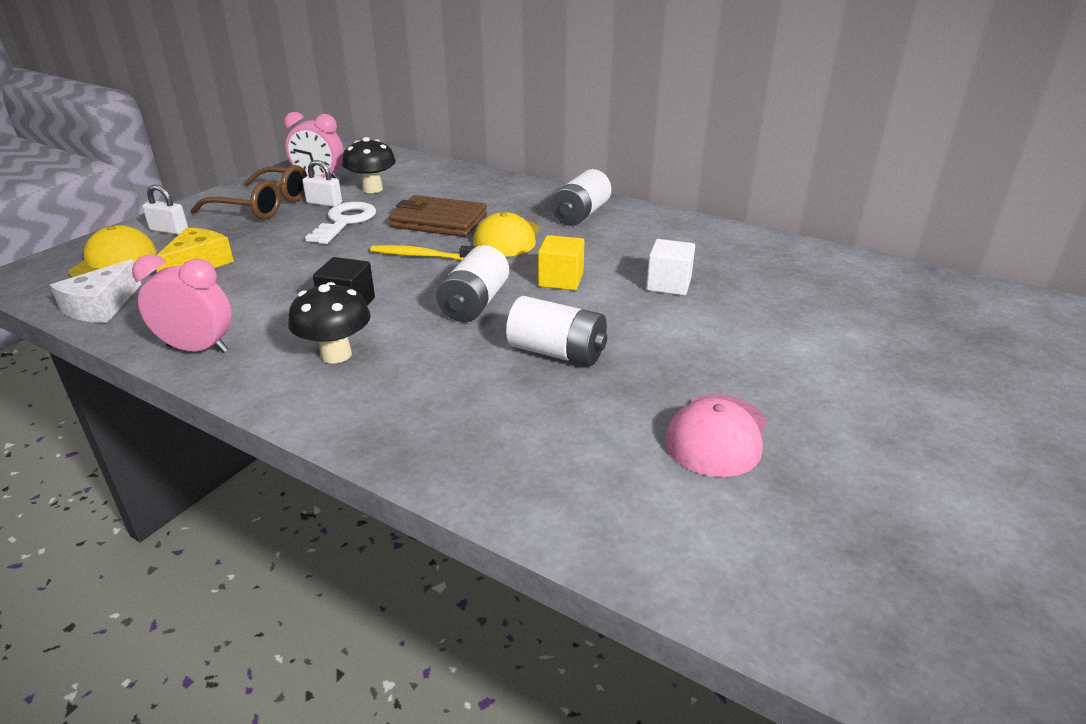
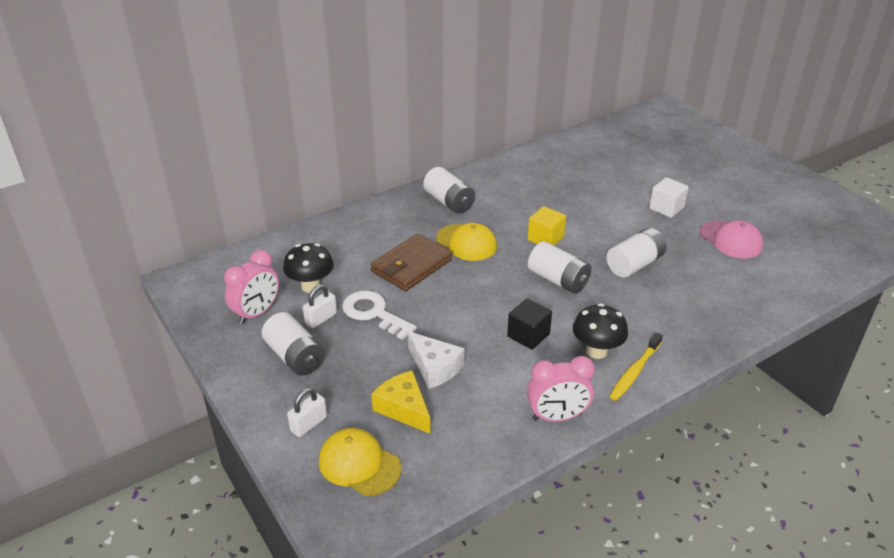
camera: 65 degrees left, 5 degrees up
(101, 306) = (453, 472): white cheese -> white cheese (434, 367)
(198, 349) = (557, 417): pink clock -> pink clock turned 135 degrees counterclockwise
(263, 206) = (295, 356): brown glasses -> white battery
(422, 256) = (470, 286): yellow toothbrush -> yellow toothbrush (634, 371)
(668, 284) = (575, 203): white cube -> white cube (666, 208)

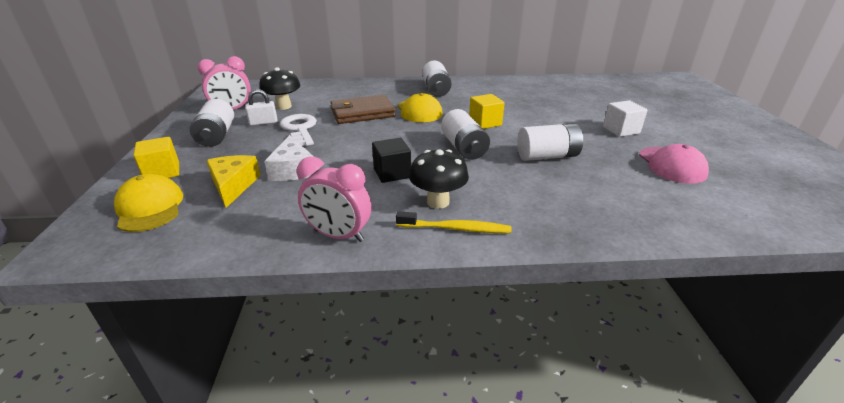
camera: 30 degrees right, 5 degrees down
(309, 424) = (162, 172): white padlock -> yellow cube
(634, 371) = (456, 228): yellow toothbrush -> yellow toothbrush turned 150 degrees counterclockwise

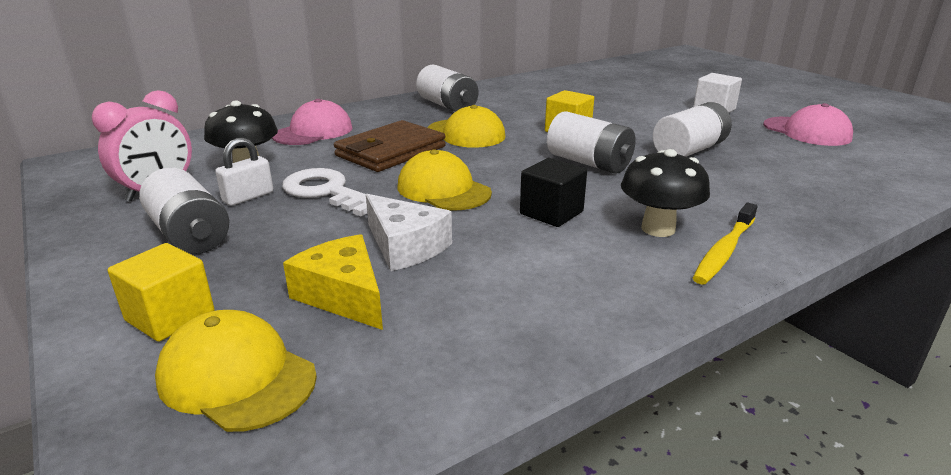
camera: 30 degrees left, 5 degrees down
(338, 235) = (608, 306): pink clock -> none
(341, 92) = (313, 132): none -> pink cap
(356, 143) = (443, 190): none -> yellow cap
(456, 228) = (724, 251): yellow toothbrush -> yellow toothbrush turned 150 degrees clockwise

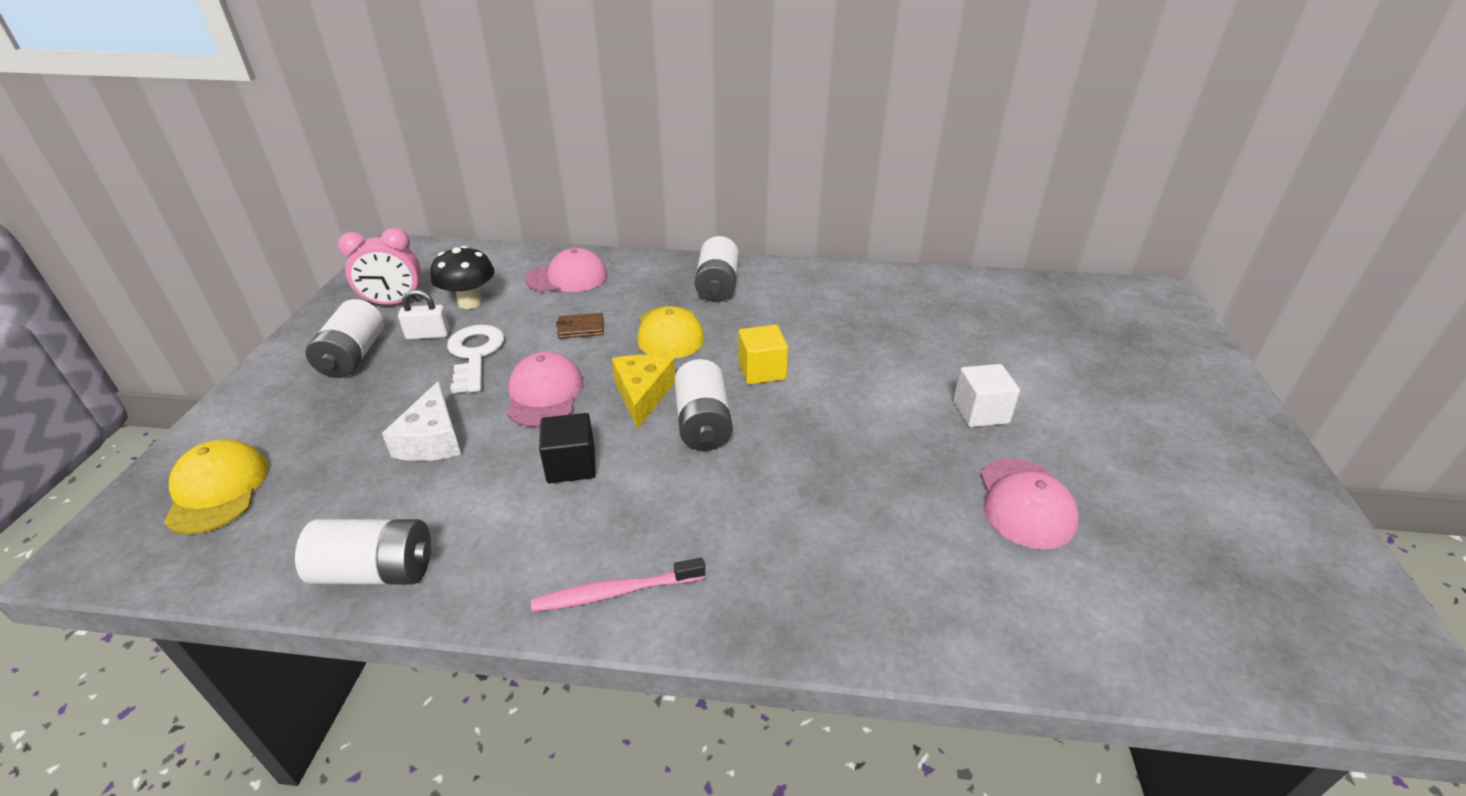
camera: 40 degrees right, 10 degrees up
(170, 316) = (256, 423): yellow cube -> none
(343, 295) = (340, 462): yellow cheese -> yellow cheese (643, 395)
(390, 151) = (581, 328): brown wallet -> brown wallet, size x0.49
(443, 190) = (544, 394): yellow cap -> pink cap
(658, 229) = (613, 534): black mushroom -> none
(689, 150) = (826, 458): white battery -> white battery (376, 571)
(724, 251) = (615, 592): yellow toothbrush -> pink toothbrush

